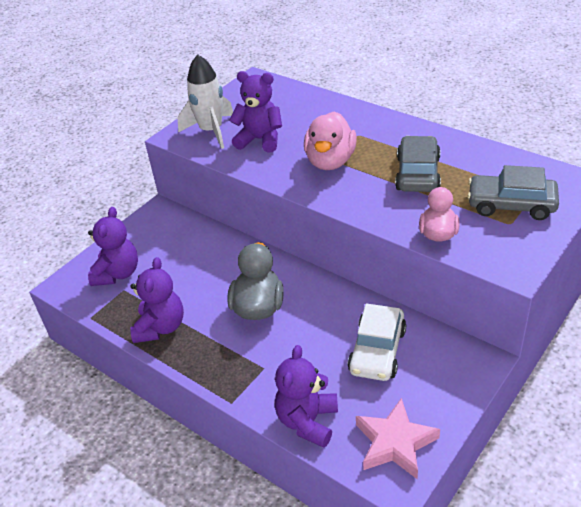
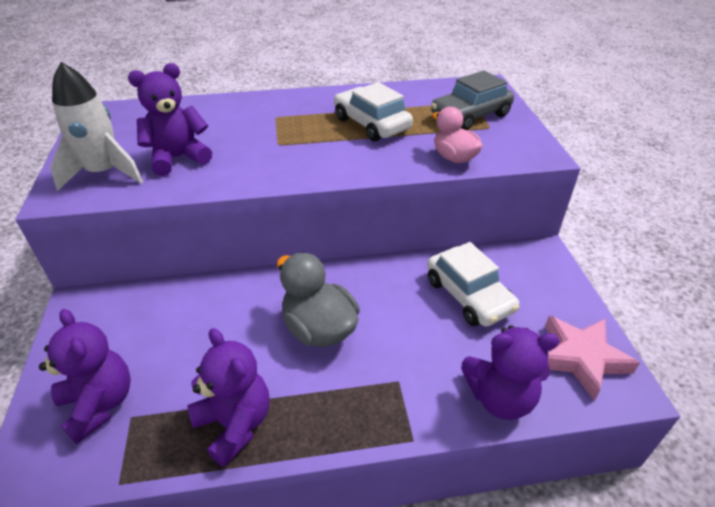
camera: 50 degrees left, 0 degrees up
(308, 421) = (500, 397): purple teddy bear -> purple teddy bear turned 60 degrees counterclockwise
(330, 161) = (280, 146): pink duck -> none
(417, 174) = (371, 124): grey car -> white car

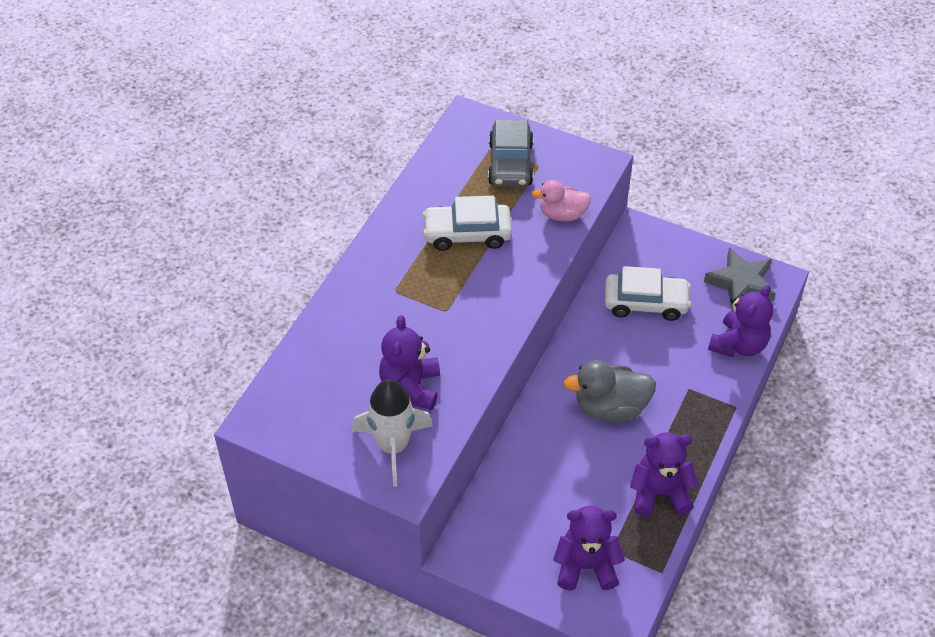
camera: 55 degrees left, 10 degrees up
(581, 358) = (740, 283): pink star -> grey star

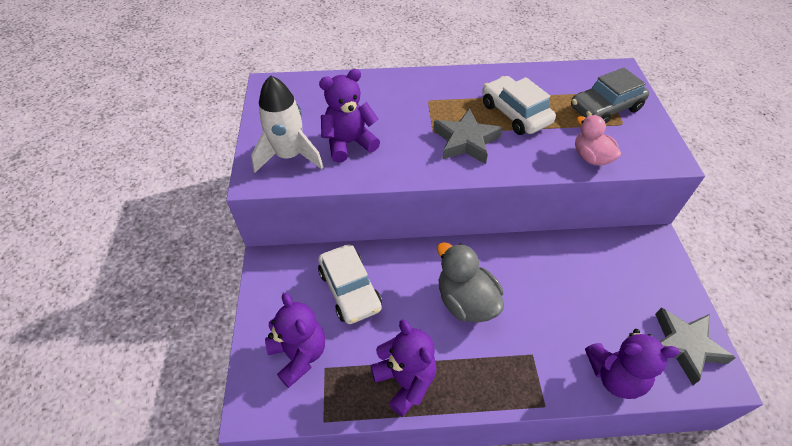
camera: 60 degrees right, 0 degrees up
(477, 292) = (465, 141): none -> grey star
(645, 302) = (591, 279): white car -> white car (350, 290)

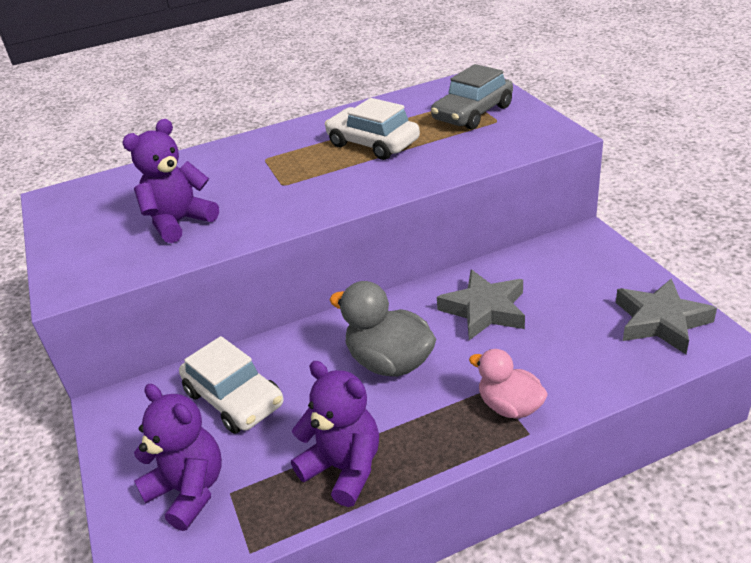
camera: 15 degrees left, 15 degrees down
(289, 156) = (104, 255): white rocket -> none
(465, 141) = (324, 182): grey star -> grey star (484, 310)
(591, 157) = (474, 157): pink duck -> pink duck (509, 406)
(615, 376) = (597, 375): purple teddy bear -> none

